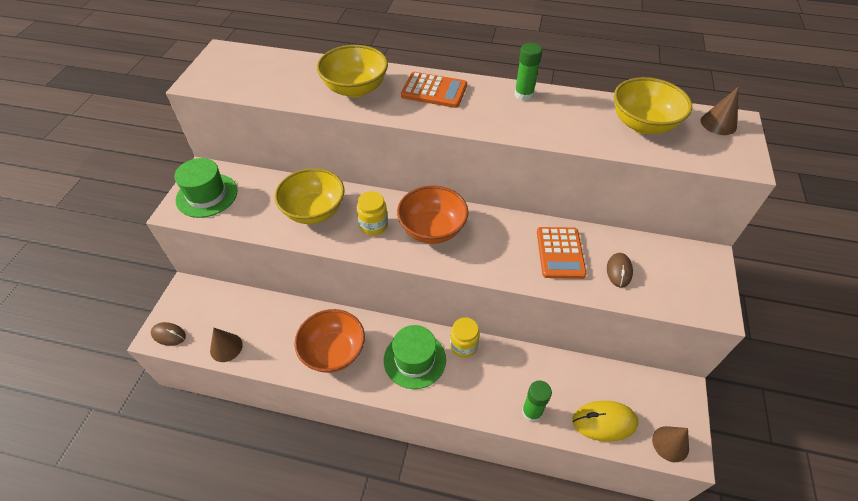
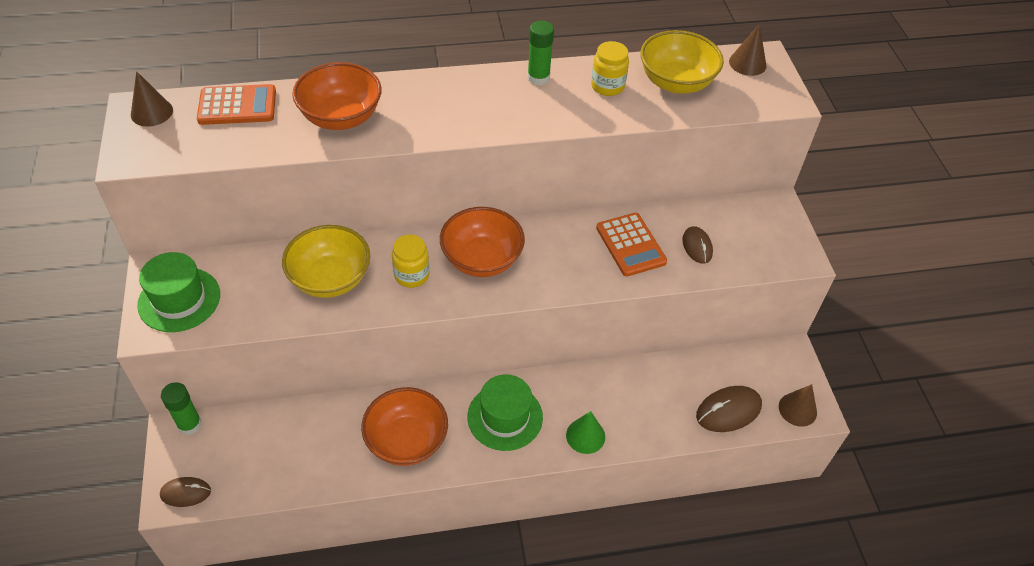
camera: 25 degrees left, 0 degrees up
(226, 347) = (270, 481): brown cone -> brown cone (151, 112)
(355, 89) = (341, 117): yellow bowl -> orange bowl
(434, 91) = (436, 97): orange calculator -> orange calculator (237, 106)
(463, 346) = (552, 383): yellow jar -> yellow jar (607, 86)
(471, 398) = (585, 436): none -> green cone
(531, 412) = (653, 427): green glue stick -> green glue stick (189, 424)
(604, 422) = (728, 411): yellow mouse -> brown mouse

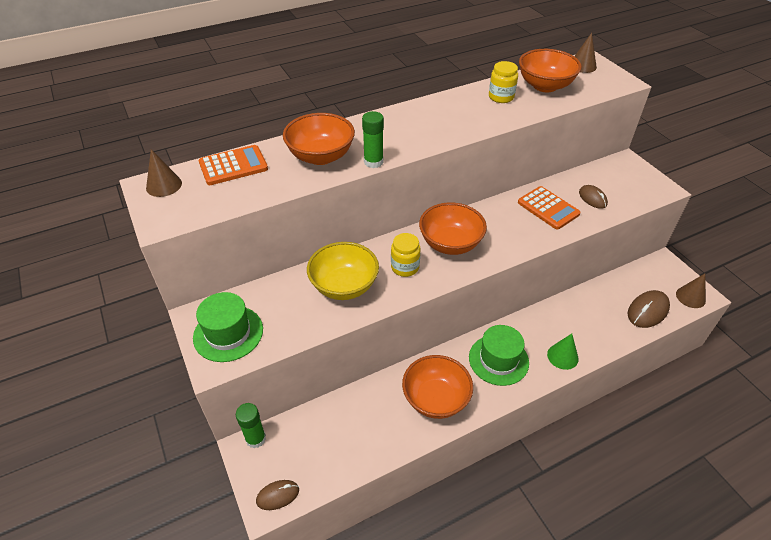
camera: 15 degrees left, 5 degrees down
(538, 77) = (450, 102): green glue stick -> green glue stick (373, 162)
(676, 82) = (545, 86): yellow bowl -> orange bowl

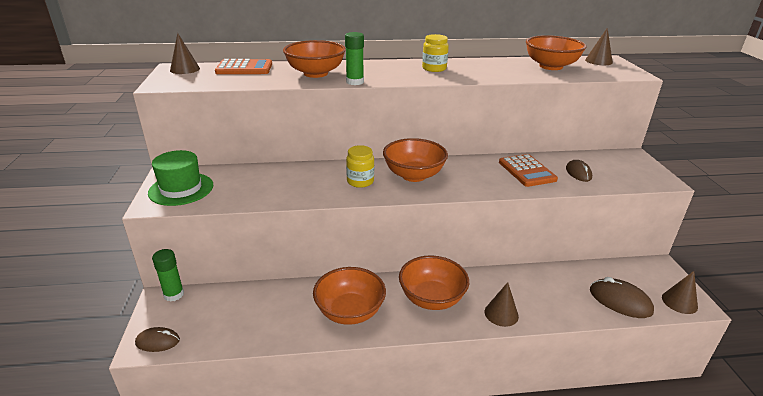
camera: 20 degrees right, 15 degrees down
(344, 286) = (298, 182): yellow bowl -> none
(498, 360) = (432, 298): green hat -> orange bowl
(501, 97) = (502, 67): yellow jar -> yellow jar (434, 69)
(562, 356) = (501, 314): green cone -> brown cone
(647, 311) = (620, 301): brown mouse -> brown mouse turned 60 degrees clockwise

